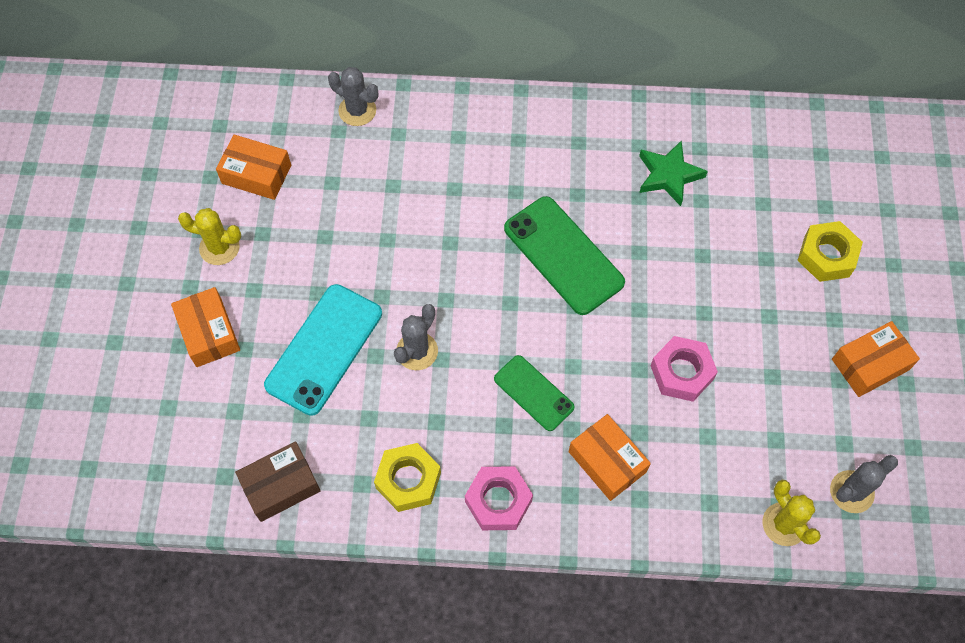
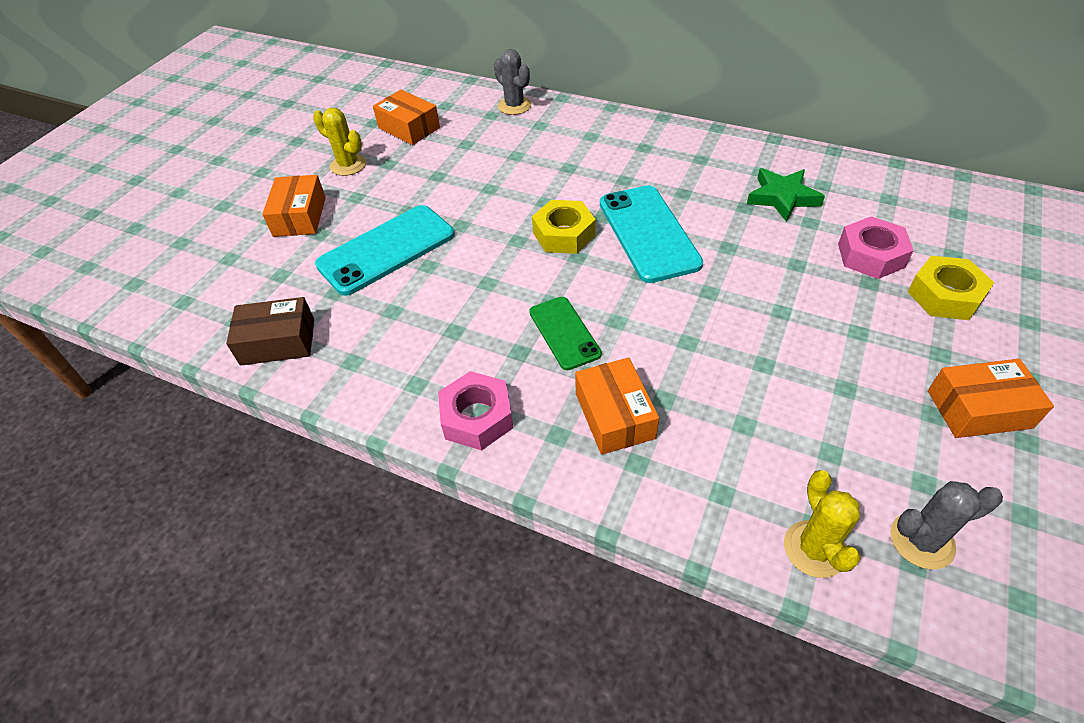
camera: 25 degrees right, 15 degrees down
(408, 480) = (397, 372): yellow nut -> yellow nut (564, 234)
(417, 351) = (468, 271): grey cactus -> none
(563, 255) = (648, 233): green phone -> turquoise phone
(681, 372) = (735, 356): pink nut -> pink nut (870, 255)

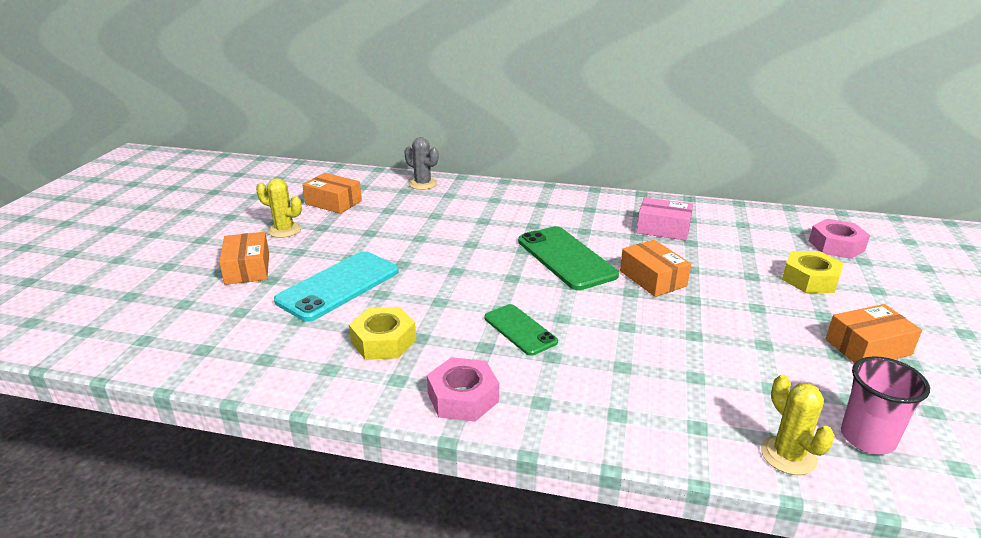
camera: 15 degrees left, 20 degrees down
(278, 342) = (251, 361): brown box -> none
(564, 234) = (495, 264): yellow nut -> yellow nut (383, 341)
(614, 415) = (585, 383): orange box -> orange box (653, 278)
(648, 233) = (566, 258): turquoise phone -> green phone
(782, 198) = (663, 229): green star -> pink box
(870, 255) = (745, 259): pink nut -> pink nut (836, 246)
(922, 541) = (867, 438): grey cactus -> pink cup

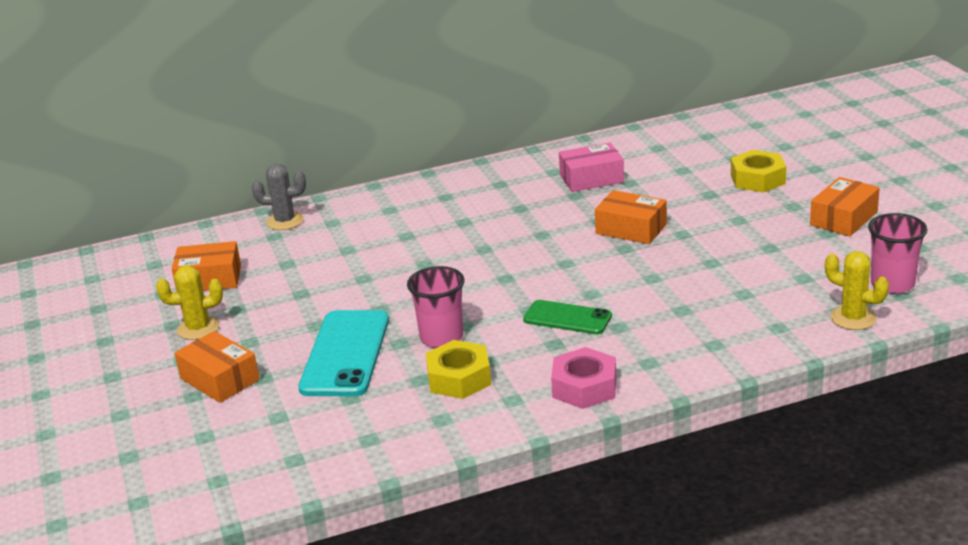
camera: 30 degrees left, 0 degrees up
(413, 303) = (441, 337): none -> pink cup
(566, 258) = (533, 241): green phone -> none
(836, 246) = (752, 140): pink nut -> none

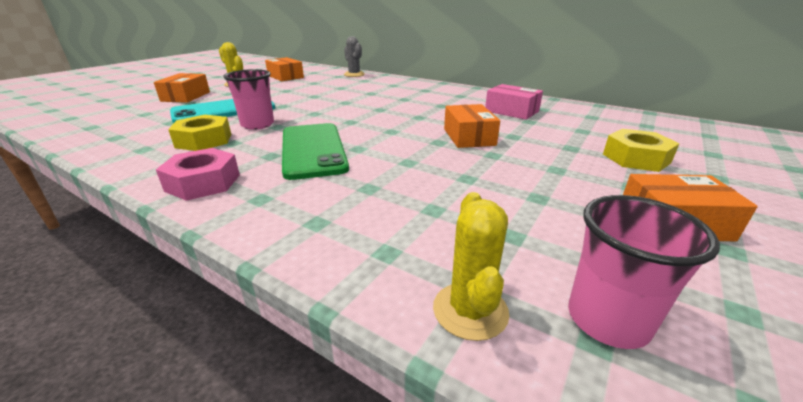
camera: 50 degrees right, 0 degrees up
(567, 318) = (313, 150): green phone -> green phone, size x1.67

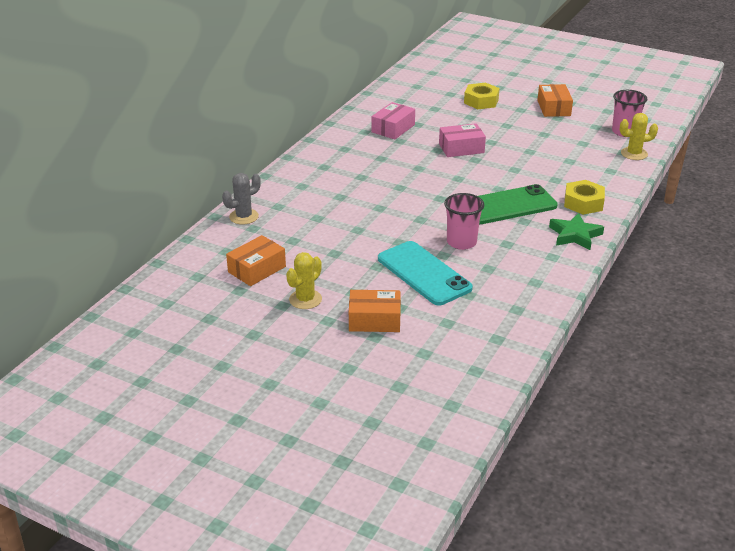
camera: 95 degrees left, 5 degrees up
(203, 182) = (575, 235): pink nut -> green star
(204, 140) = (507, 258): yellow nut -> yellow nut (583, 203)
(469, 137) = (461, 148): orange box -> pink box

